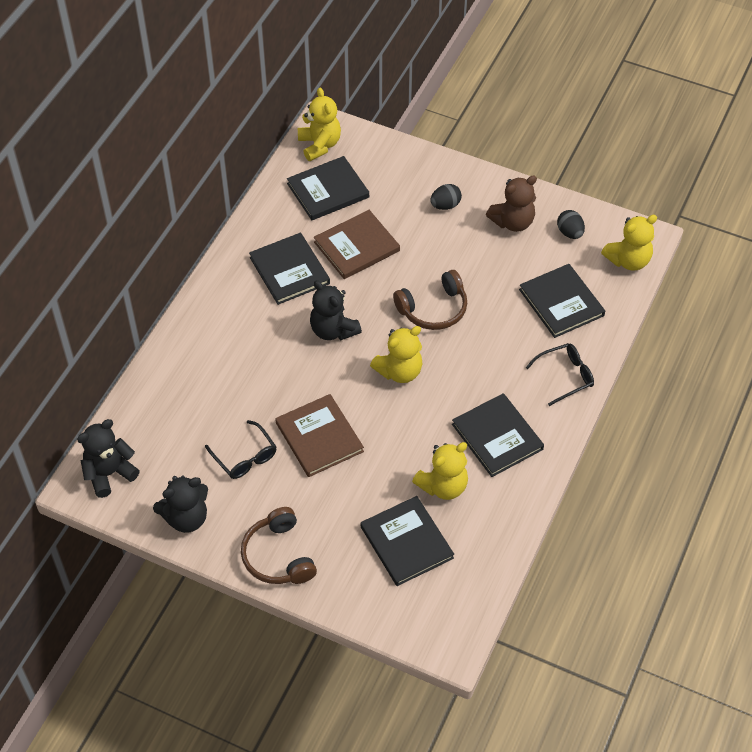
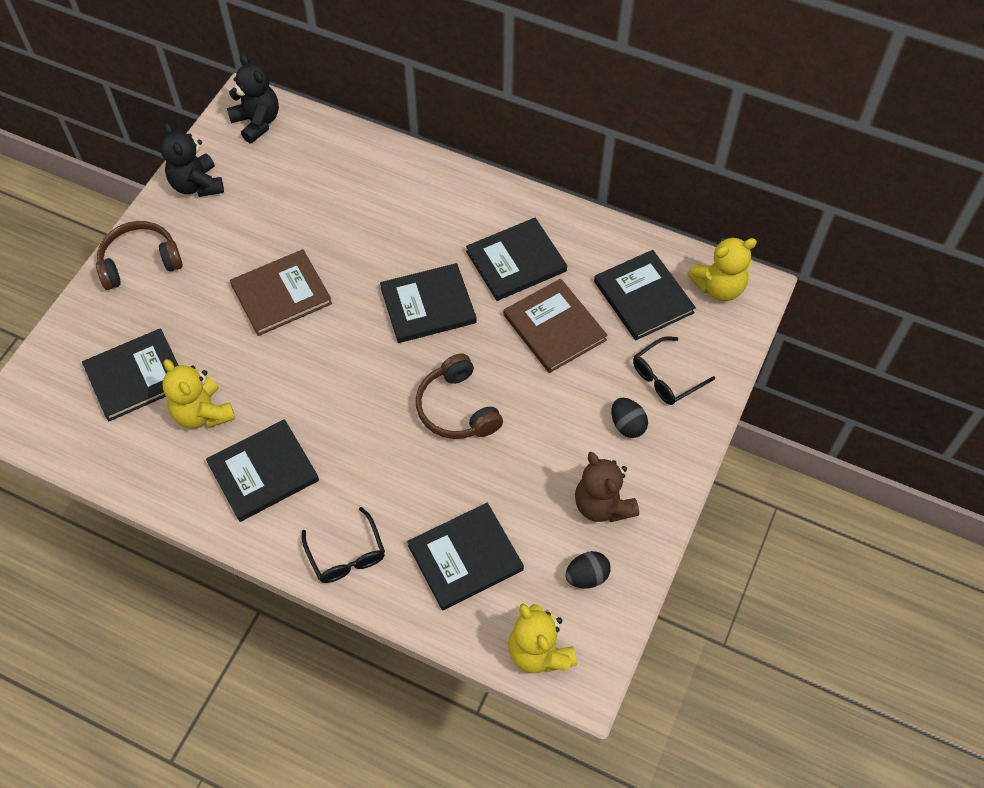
camera: 90 degrees right, 5 degrees up
(245, 457) = (263, 230): black glasses -> black glasses (666, 378)
(333, 330) = (428, 305): black teddy bear -> black book
(399, 371) = (365, 371): yellow teddy bear -> none

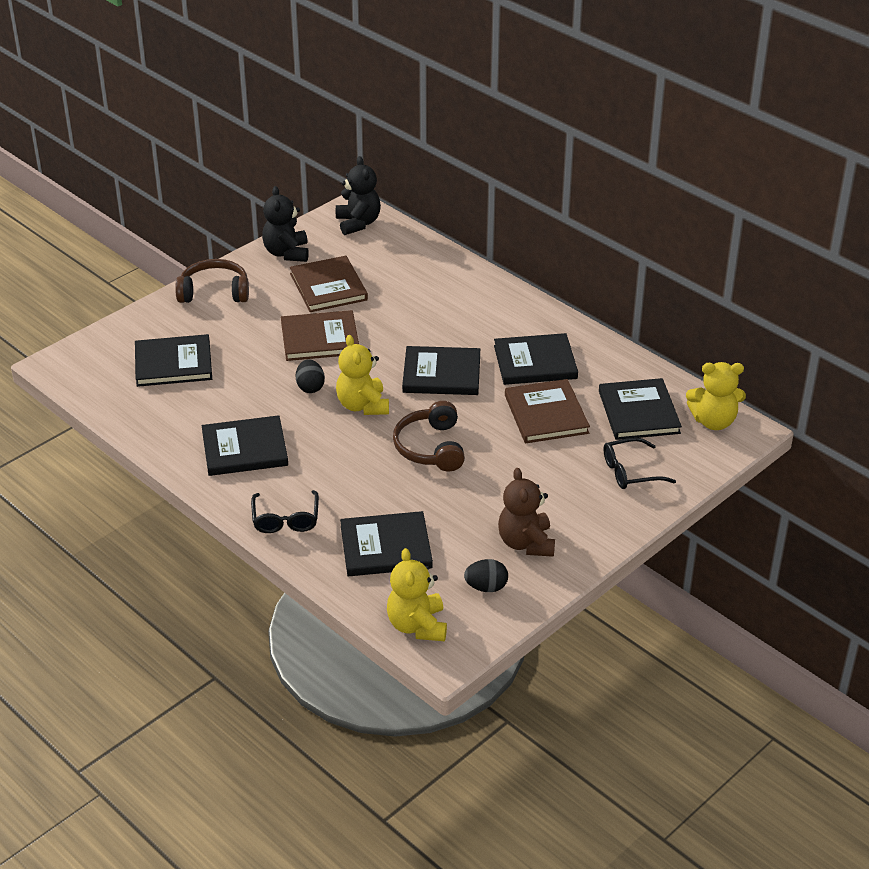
camera: 20 degrees right, 20 degrees down
(203, 413) = (215, 399): yellow teddy bear -> yellow teddy bear (363, 406)
(261, 220) = (328, 287): none -> brown book
(627, 425) = (577, 495): black egg -> black egg (310, 387)

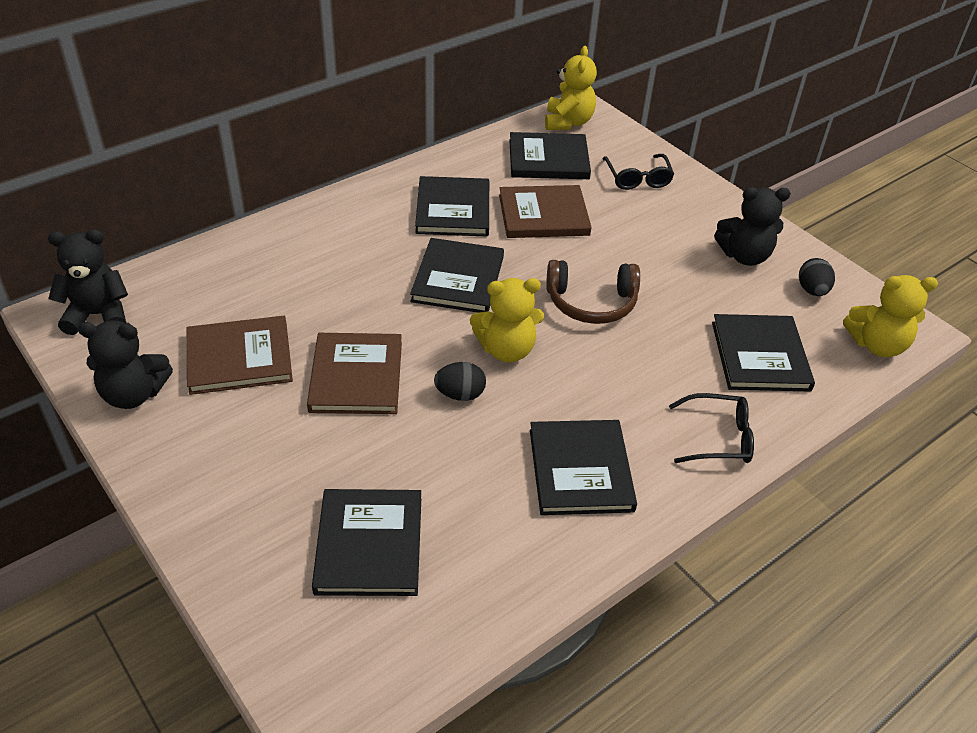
camera: 85 degrees left, 5 degrees up
(214, 292) = (198, 485): brown headphones -> none
(526, 543) = (744, 256): brown teddy bear -> black teddy bear

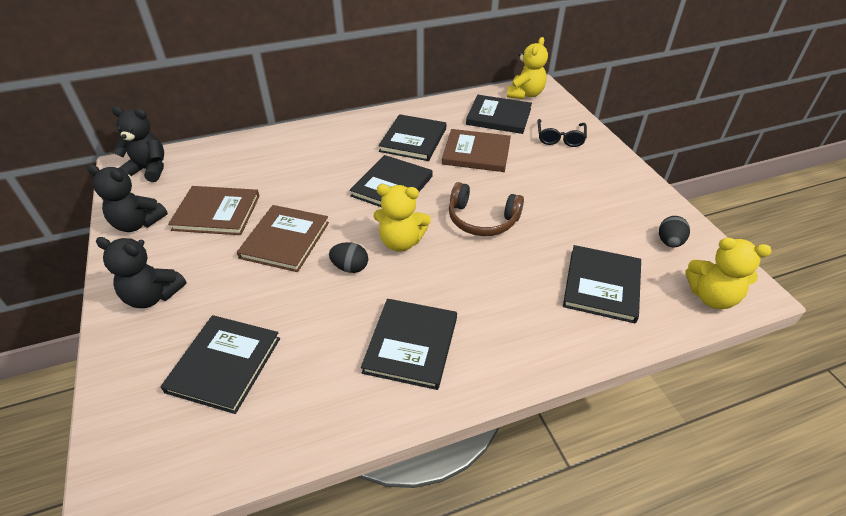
camera: 20 degrees right, 0 degrees up
(719, 438) = (537, 345): black glasses -> none
(744, 256) = (621, 206): black teddy bear -> black teddy bear (153, 296)

